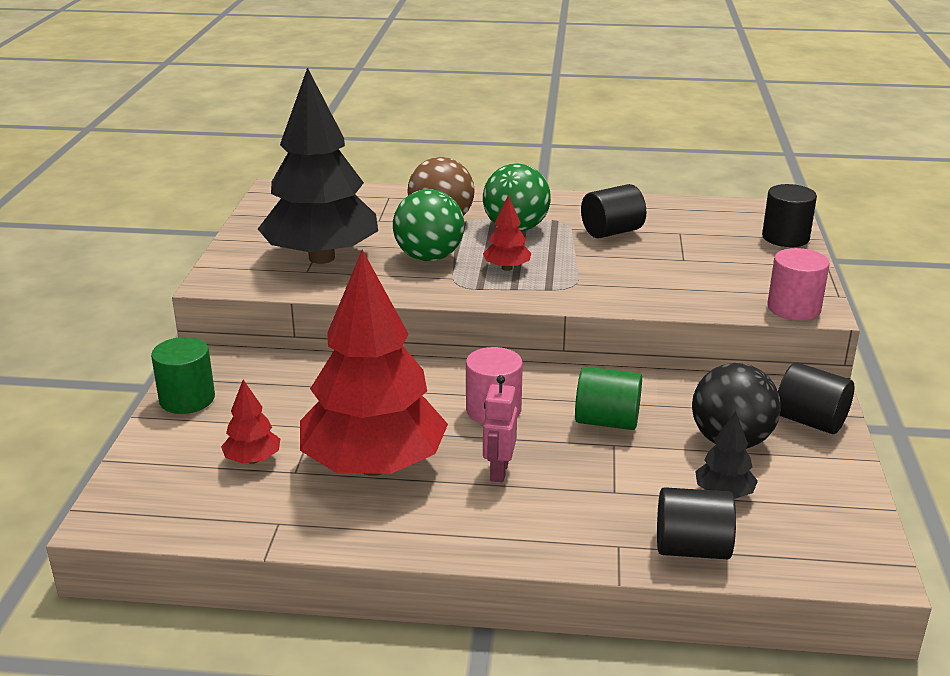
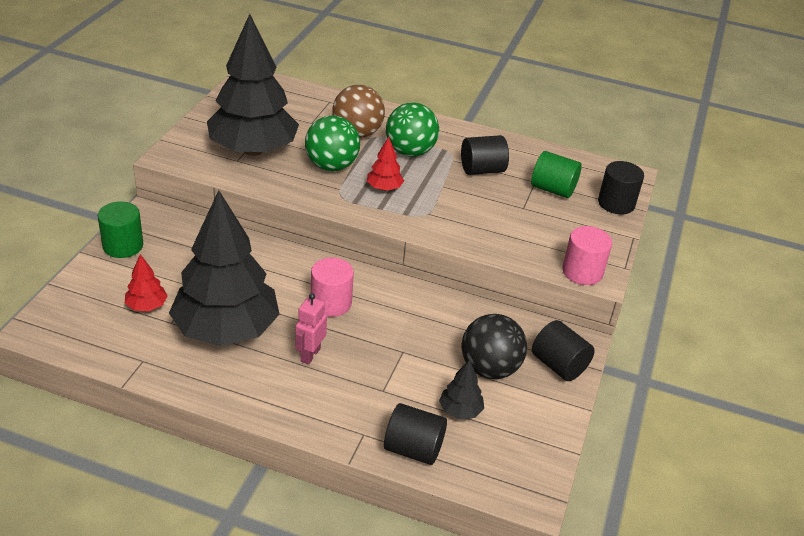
camera: 10 degrees right, 10 degrees up
(374, 466) = (226, 330): red tree -> black tree
(607, 421) = (407, 331): green cylinder -> green cylinder (553, 189)

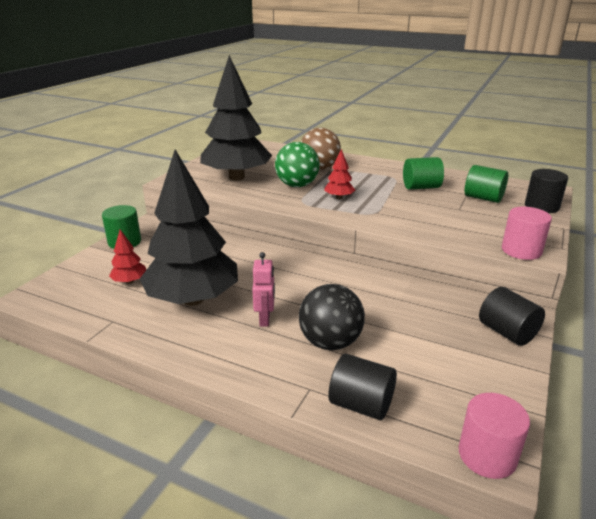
camera: 10 degrees right, 10 degrees down
(310, 355) = (265, 319): pink robot -> pink robot turned 150 degrees clockwise
(331, 303) = (289, 281): pink cylinder -> pink cylinder (487, 455)
(410, 152) = (361, 177): green ball -> none
(460, 411) = (410, 370): black tree -> none
(482, 170) = (421, 187): black cylinder -> green cylinder
(489, 369) = (437, 334): black ball -> black ball (330, 342)

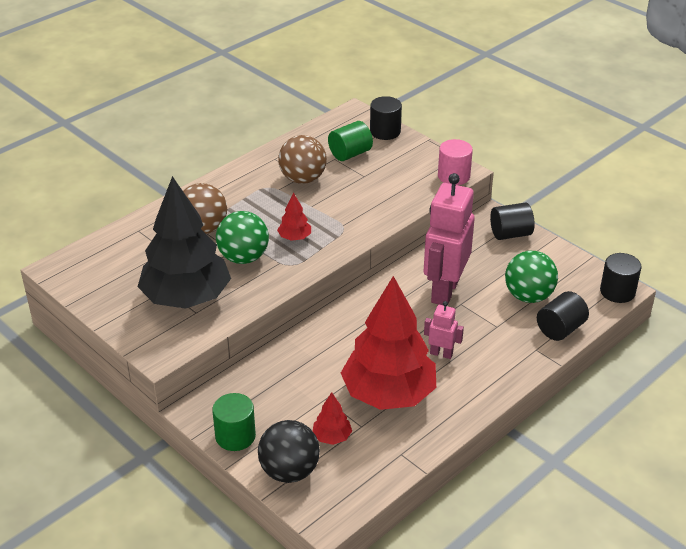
camera: 70 degrees left, 10 degrees up
(193, 299) = (388, 394): black tree -> red tree
(330, 342) = (487, 324): black ball -> black ball (289, 471)
(364, 304) = (444, 291): none -> pink robot
(404, 366) = (528, 296): none -> green ball
(421, 187) = (303, 179): green cylinder -> brown ball
(487, 455) = (617, 291): pink cylinder -> black cylinder

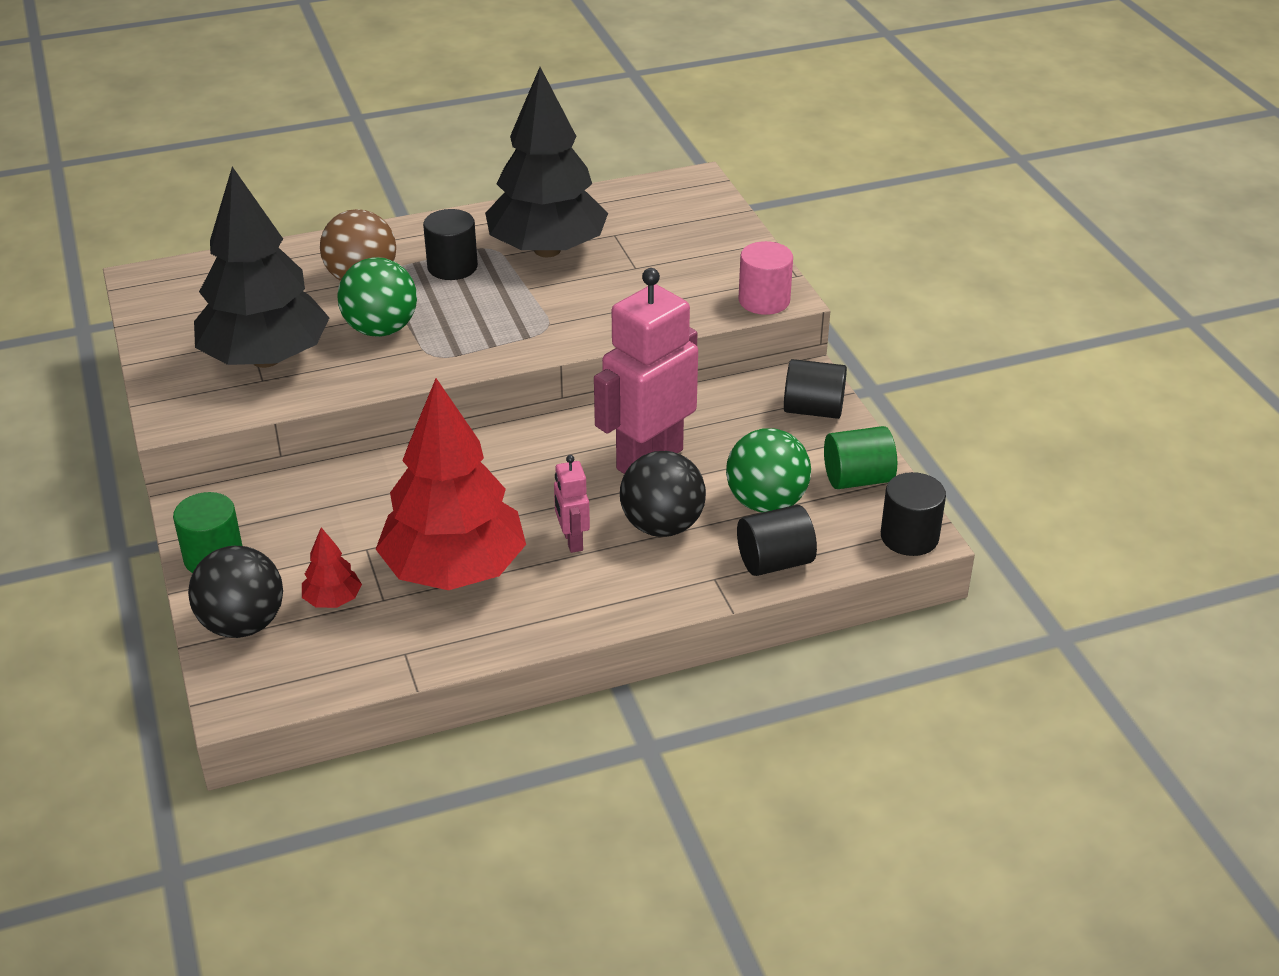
camera: 25 degrees right, 0 degrees up
(295, 237) = (469, 322): red tree -> none
(303, 179) = (547, 250): brown ball -> black tree
(350, 154) = (641, 234): green cylinder -> green cylinder (857, 479)
(385, 132) = (717, 216): black cylinder -> black cylinder (452, 267)
(441, 353) = (572, 541): pink robot -> pink robot turned 150 degrees counterclockwise
(483, 328) = (662, 526): none -> black ball

